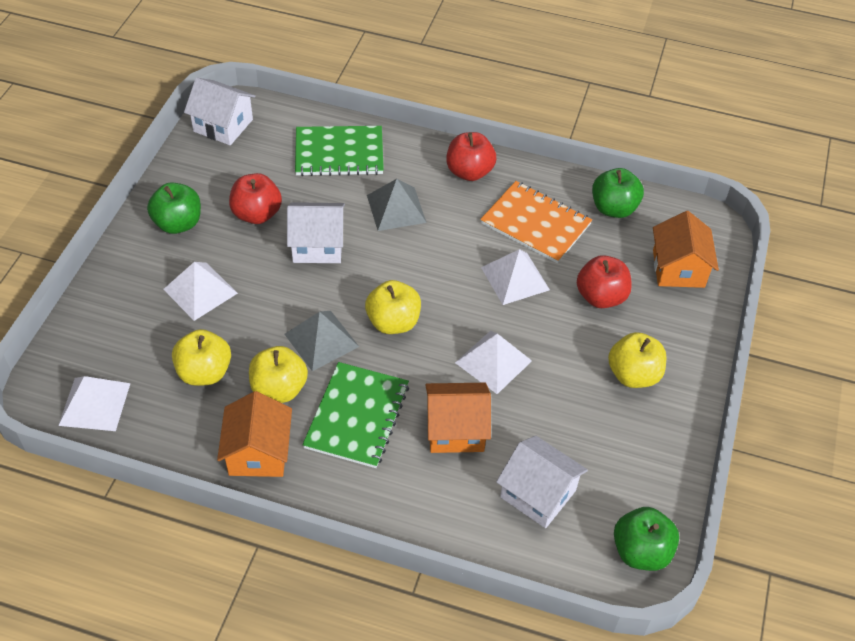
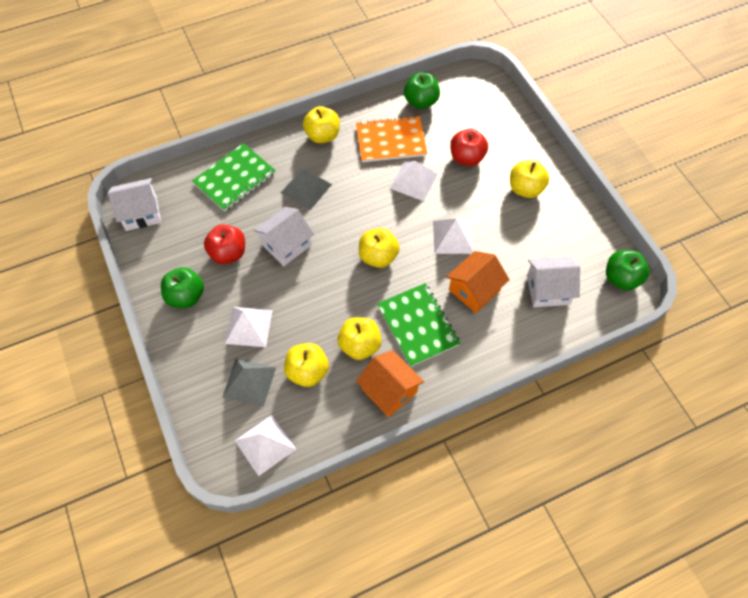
camera: 40 degrees left, 10 degrees up
(321, 340) = (351, 298): grey pyramid -> grey pyramid (249, 382)
(469, 172) = (322, 135): red apple -> yellow apple
(678, 268) = (487, 113): orange house -> none

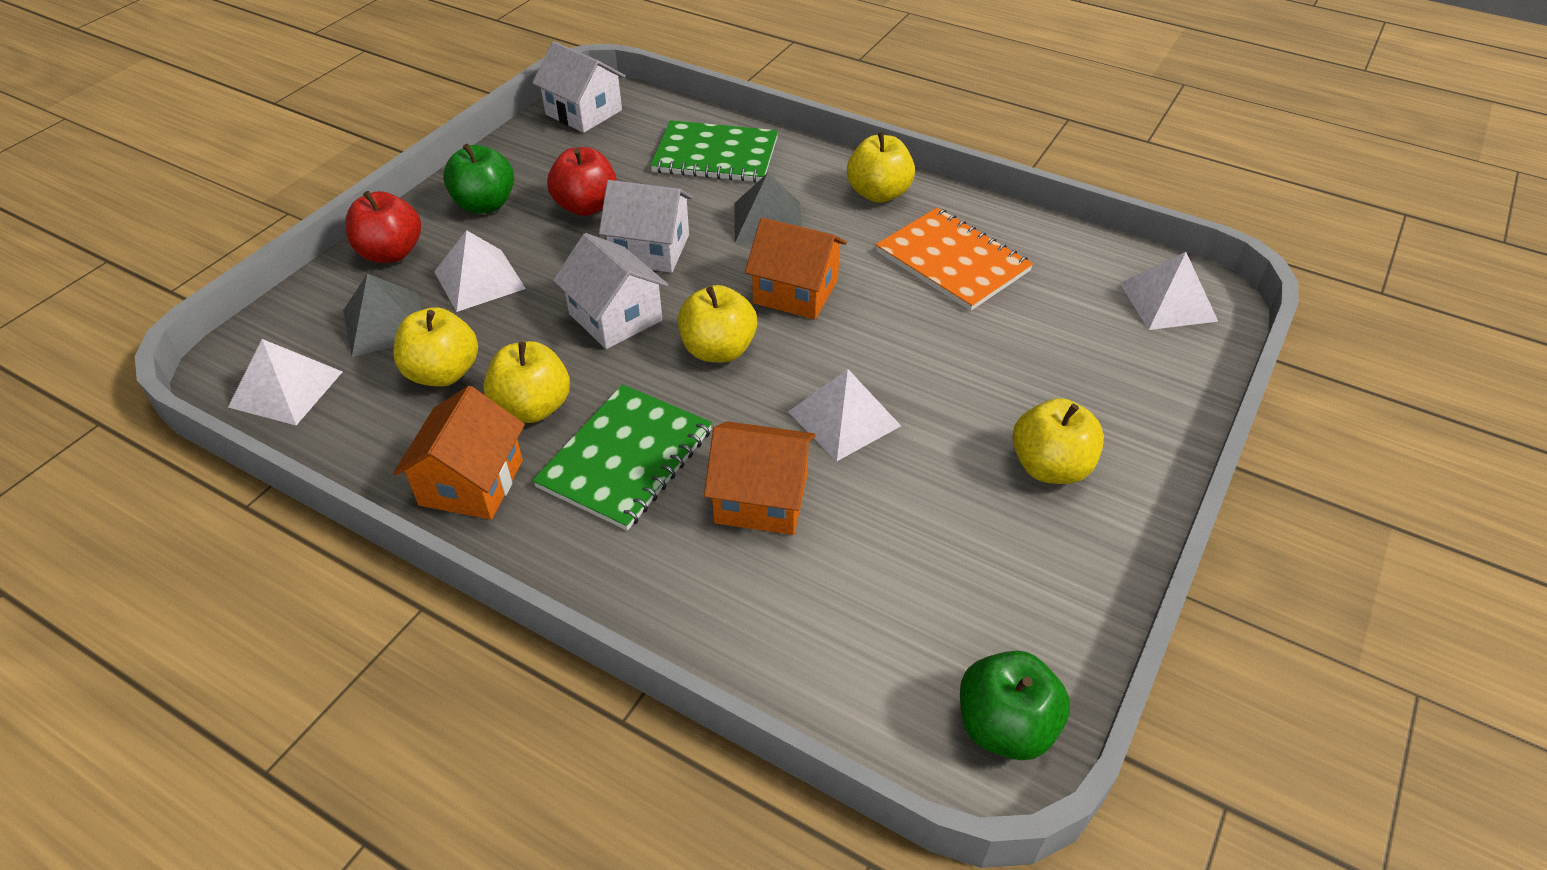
camera: 55 degrees right, 15 degrees down
(363, 207) = (795, 291): none -> orange house
(414, 181) = (905, 321): white pyramid -> white pyramid (1168, 301)
(421, 102) = (1068, 257): green apple -> none
(466, 158) = (1024, 360): red apple -> red apple (391, 253)
(548, 290) = (859, 608): white house -> white house (615, 317)

